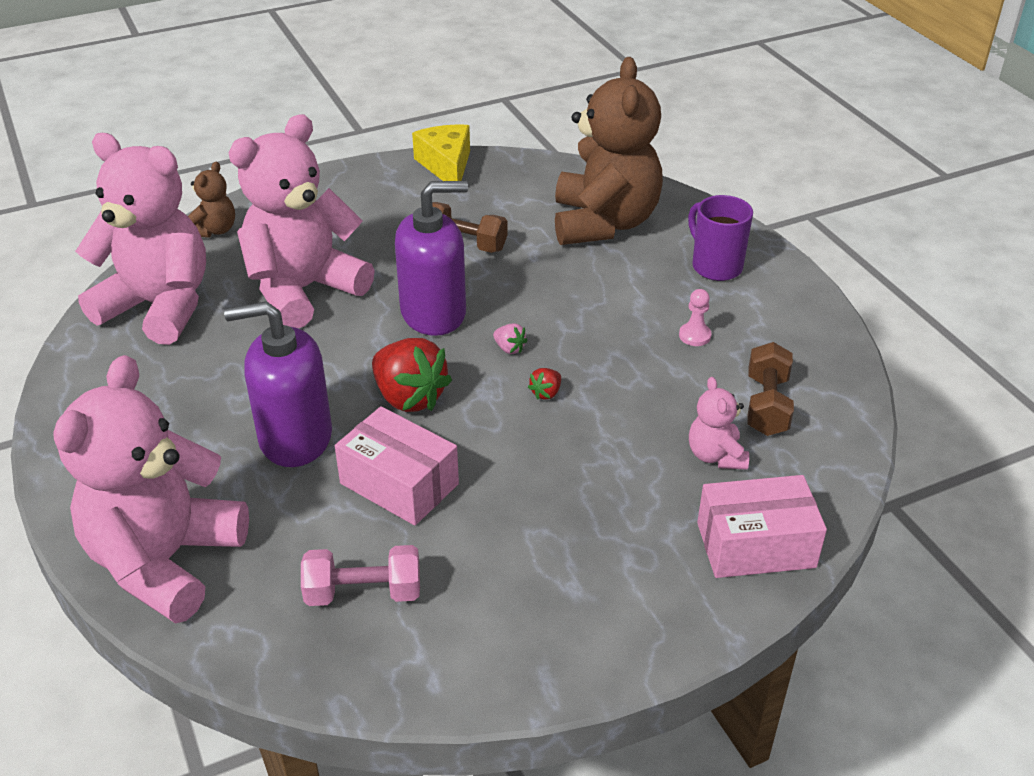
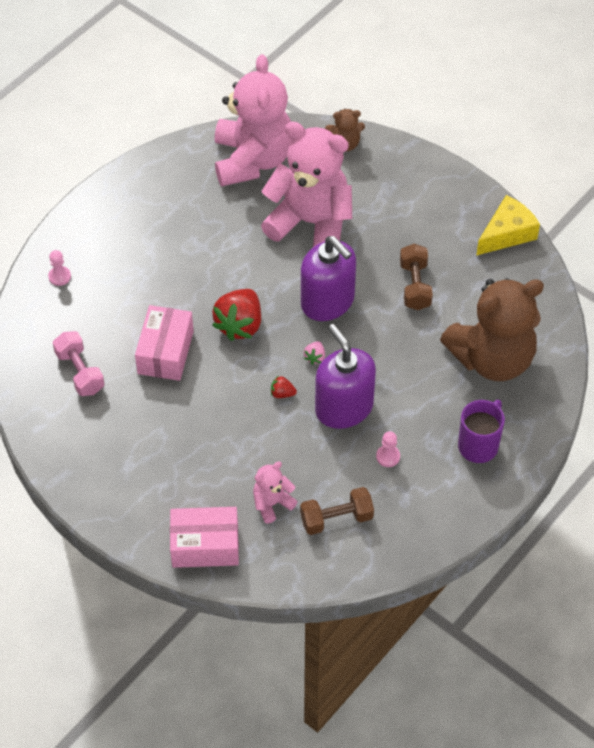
camera: 65 degrees right, 15 degrees up
(165, 561) = (59, 276): pink teddy bear -> pink pawn
(295, 438) = (176, 286): purple soap dispenser -> purple soap dispenser (344, 408)
(755, 545) = (205, 545): pink box -> pink box turned 60 degrees counterclockwise

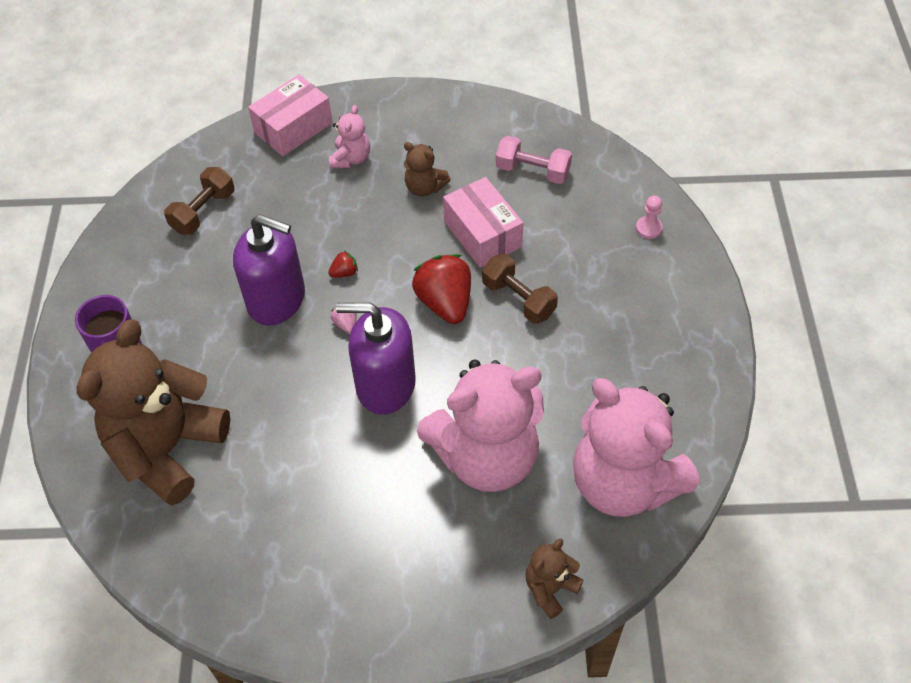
camera: 140 degrees right, 0 degrees up
(164, 417) = (424, 187): none -> brown teddy bear
(272, 503) = (268, 187): pink teddy bear -> pink teddy bear (351, 158)
(388, 456) = (199, 287): pink pawn -> none
(415, 286) = (312, 468): brown dumbbell -> brown dumbbell (518, 299)
(507, 234) = (259, 615): yellow cheese -> none

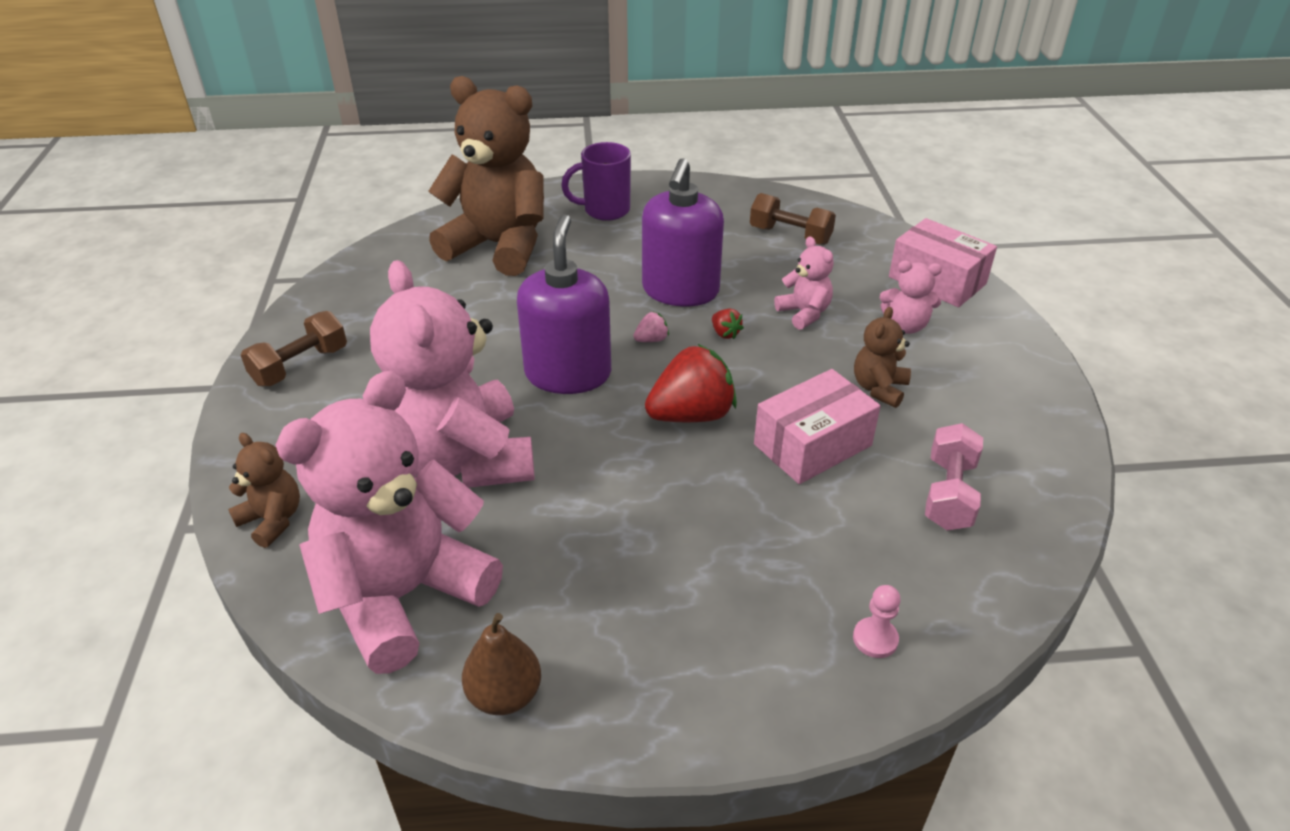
camera: 85 degrees right, 15 degrees down
(325, 218) = (804, 313): none -> pink teddy bear
(518, 299) = (706, 483): brown dumbbell -> brown dumbbell (300, 366)
(699, 416) = (504, 695): none -> brown pear

